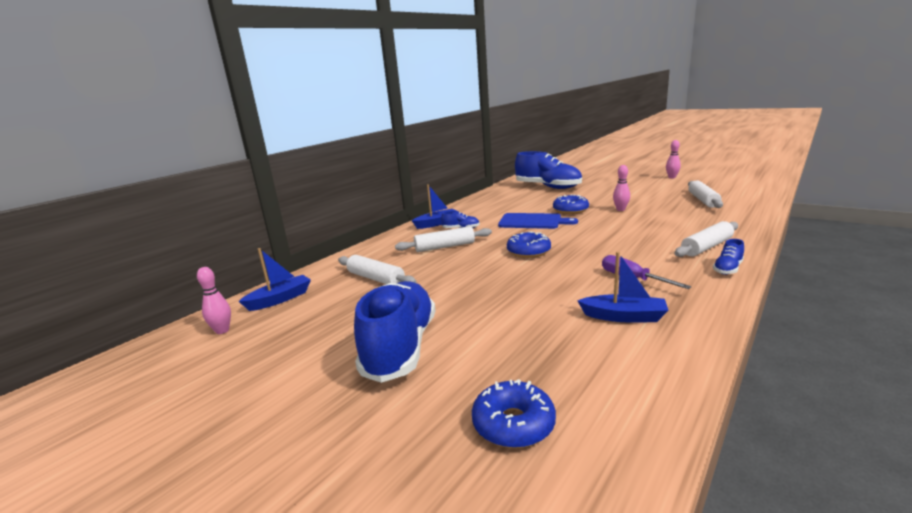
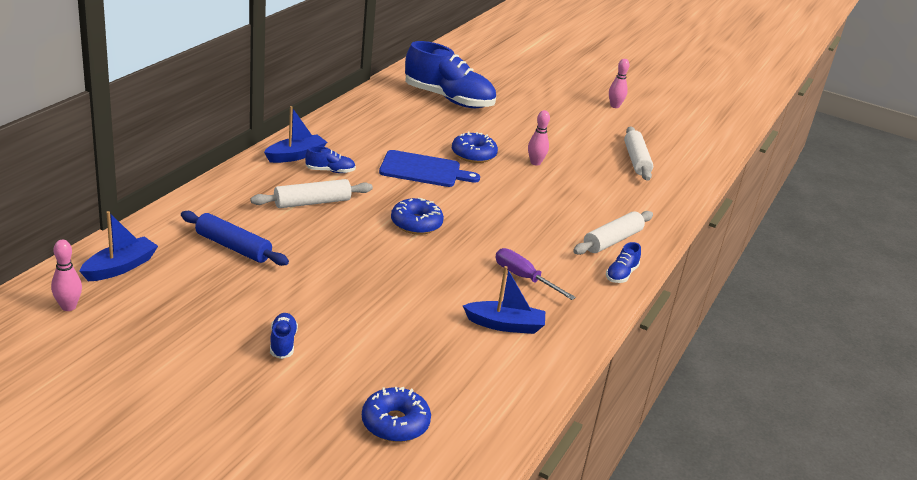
camera: 15 degrees left, 10 degrees up
(375, 279) = (233, 247): white rolling pin -> blue rolling pin
(400, 347) = (283, 343): blue shoe -> blue shoe, size x0.42

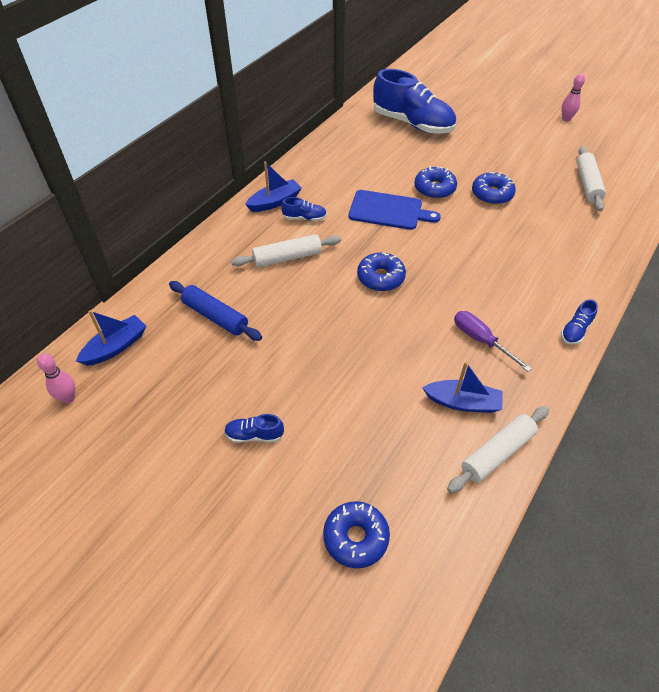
camera: 10 degrees right, 20 degrees up
(283, 343) = (254, 435): blue shoe -> blue shoe turned 90 degrees counterclockwise
(535, 163) = (492, 194): pink bowling pin -> blue donut
(612, 241) = (566, 287): white rolling pin -> white rolling pin (497, 453)

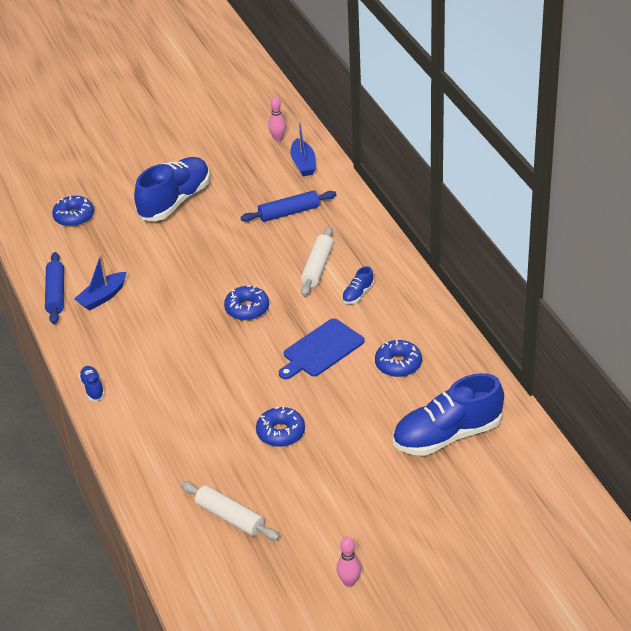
camera: 125 degrees right, 10 degrees down
(254, 435) = (175, 201): blue shoe -> blue shoe, size x2.38
(275, 202) = (396, 284): blue boat -> none
(434, 188) = (324, 396): blue donut -> blue donut (398, 364)
(481, 340) = (137, 332): purple screwdriver -> none
(497, 453) = (55, 294): white rolling pin -> blue rolling pin

